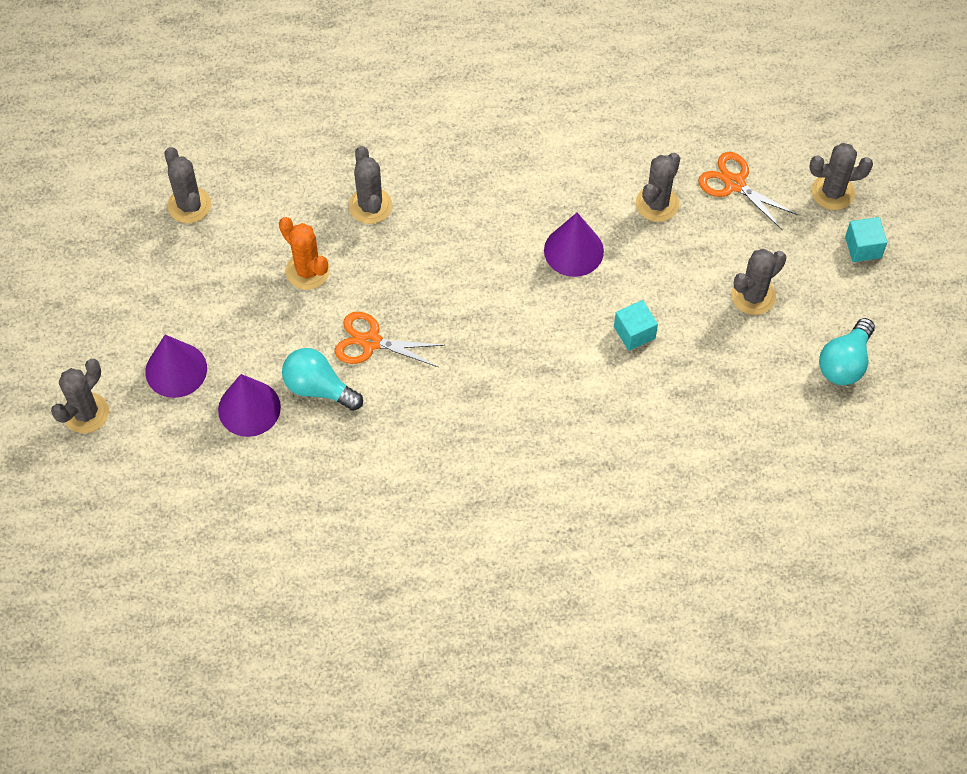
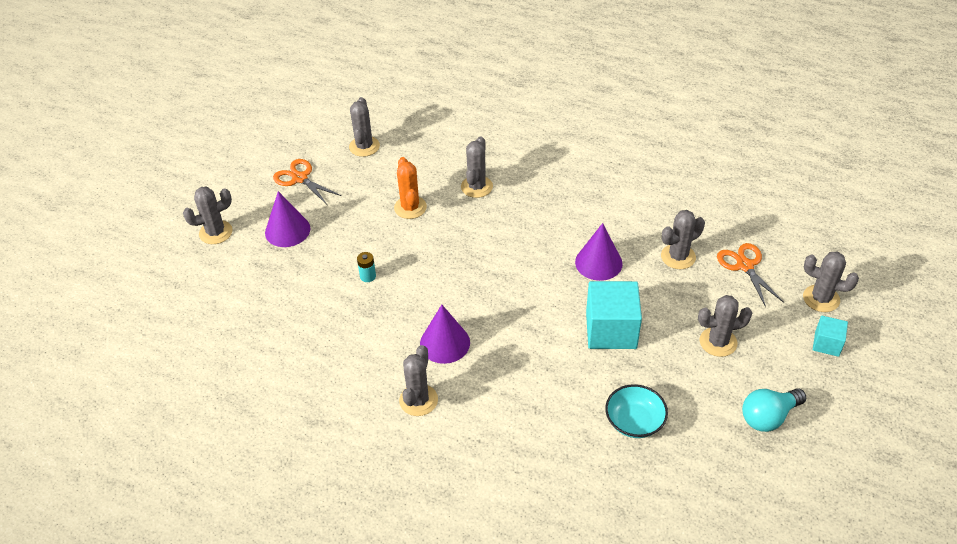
camera: 30 degrees right, 15 degrees down
(249, 408) = (315, 270): purple cone -> purple cone (445, 343)
(318, 388) = (368, 276): turquoise light bulb -> turquoise battery
(371, 342) = (421, 263): orange scissors -> orange scissors (300, 178)
(477, 515) = (418, 400): none -> grey cactus
(634, 332) = (611, 330): turquoise cube -> turquoise cube, size x1.88
(716, 431) = (634, 421): none -> turquoise bowl

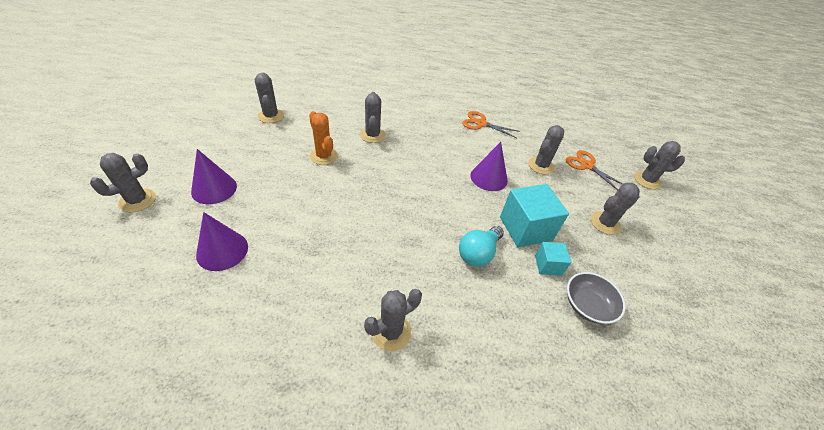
camera: 25 degrees left, 0 degrees up
(300, 178) = (218, 145): orange scissors -> orange scissors (481, 123)
(368, 276) = (303, 218): turquoise battery -> none
(418, 400) = (391, 332): grey cactus -> grey cactus turned 60 degrees clockwise
(445, 343) = (395, 267): purple cone -> purple cone (222, 250)
(634, 421) = (587, 305): turquoise bowl -> grey bowl
(768, 417) = (677, 277): turquoise light bulb -> turquoise light bulb (478, 253)
(827, 344) = (673, 211): turquoise cube -> turquoise cube (548, 265)

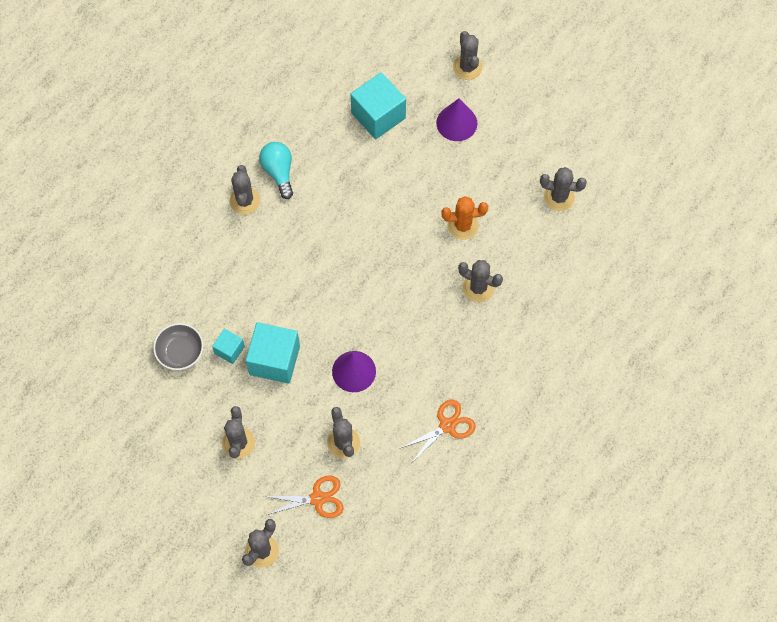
camera: 125 degrees right, 20 degrees up
(222, 250) = (378, 115): purple cone -> turquoise cube
(478, 253) = (272, 300): turquoise light bulb -> turquoise light bulb (279, 172)

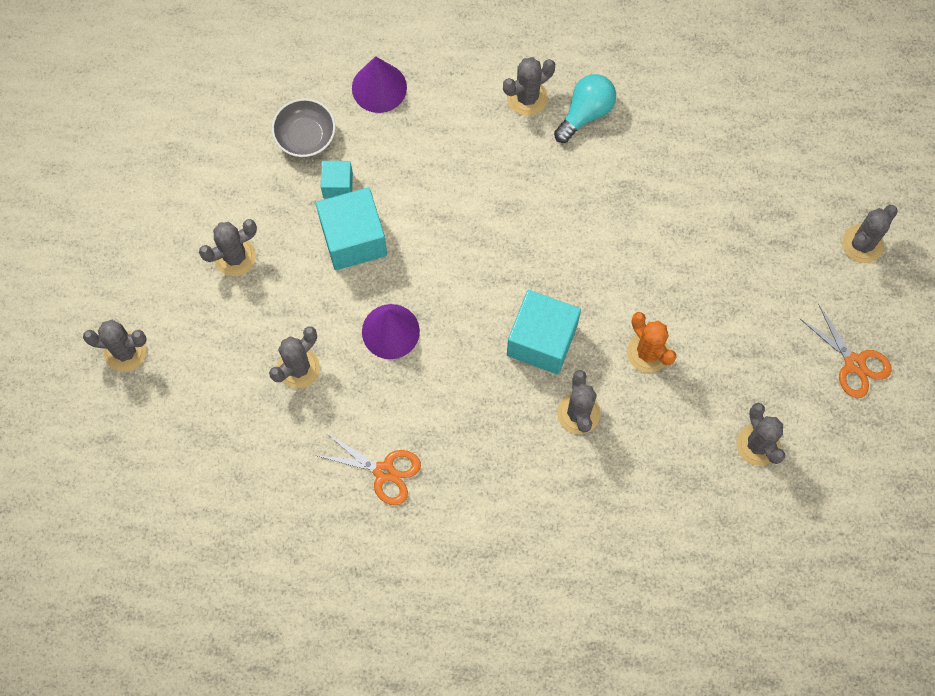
camera: 60 degrees right, 5 degrees up
(317, 498) = (217, 377): orange scissors -> orange scissors (854, 363)
(378, 115) = (729, 179): turquoise cube -> turquoise cube (542, 340)
(456, 123) = (779, 272): purple cone -> purple cone (379, 87)

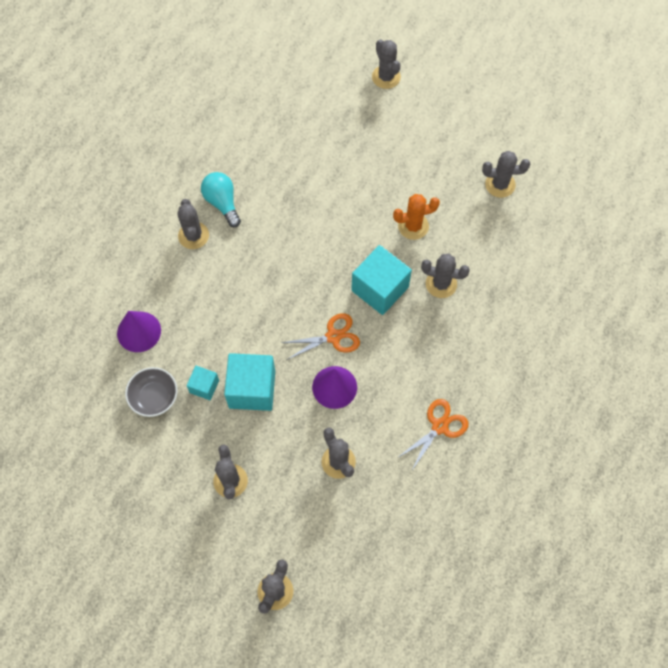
camera: 70 degrees left, 5 degrees down
(854, 363) = (464, 111): orange scissors -> orange scissors (333, 336)

